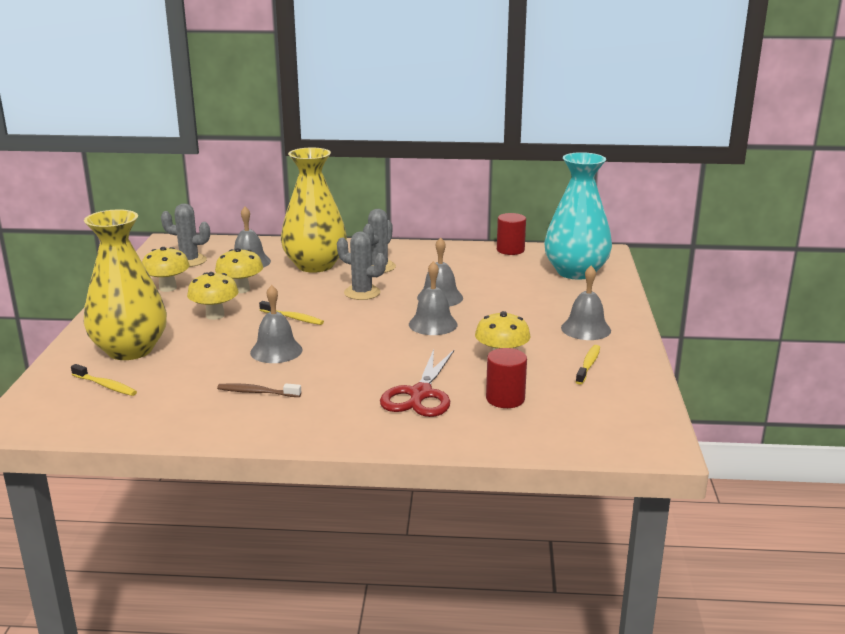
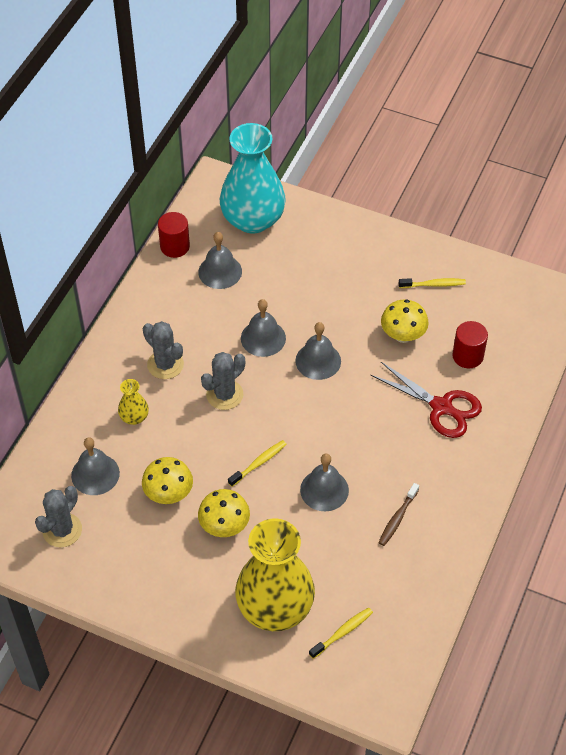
camera: 70 degrees left, 30 degrees up
(168, 288) = (133, 560): yellow mushroom -> none
(315, 265) = (134, 417): yellow vase -> yellow vase, size x0.42
(586, 329) = (371, 260): grey bell -> grey bell (220, 271)
(588, 365) = (433, 284): yellow toothbrush -> yellow toothbrush turned 135 degrees clockwise

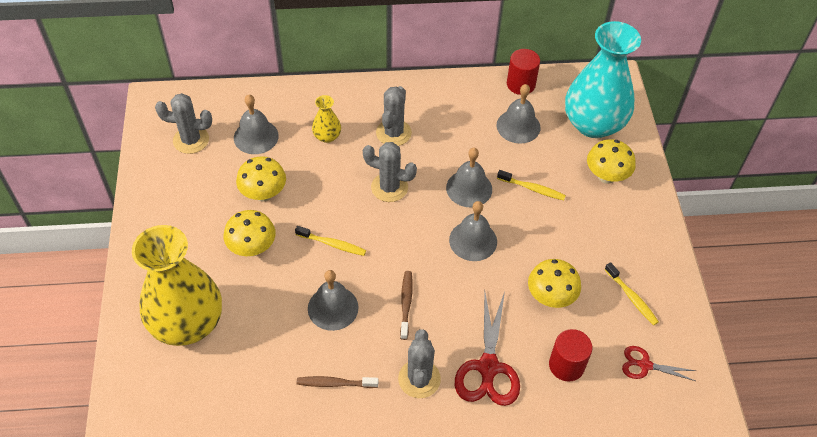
camera: 60 degrees right, 0 degrees up
(312, 240) = (606, 176): none -> yellow mushroom
(342, 632) = (185, 390): yellow toothbrush -> yellow toothbrush (532, 189)
(351, 435) = (406, 303): none -> brown toothbrush
(426, 458) = (419, 379): none -> grey cactus
(494, 308) = (645, 365): none -> red scissors

